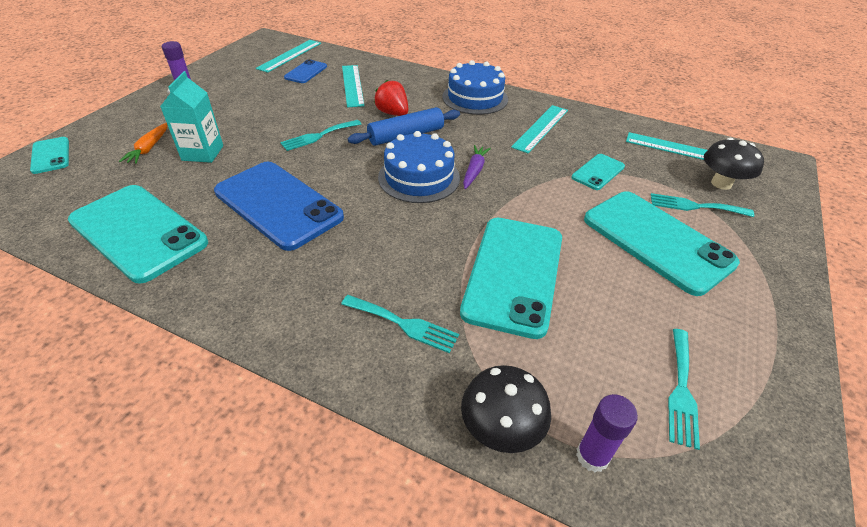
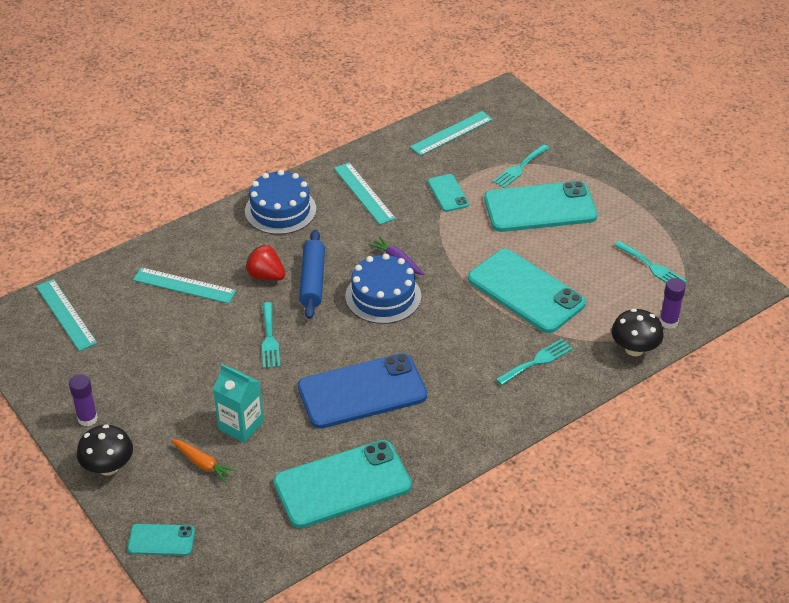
camera: 60 degrees left, 0 degrees up
(306, 72) = (122, 312): blue phone -> none
(393, 113) = (266, 276): red strawberry -> red strawberry turned 45 degrees clockwise
(721, 183) = (505, 139): black mushroom -> black mushroom (108, 467)

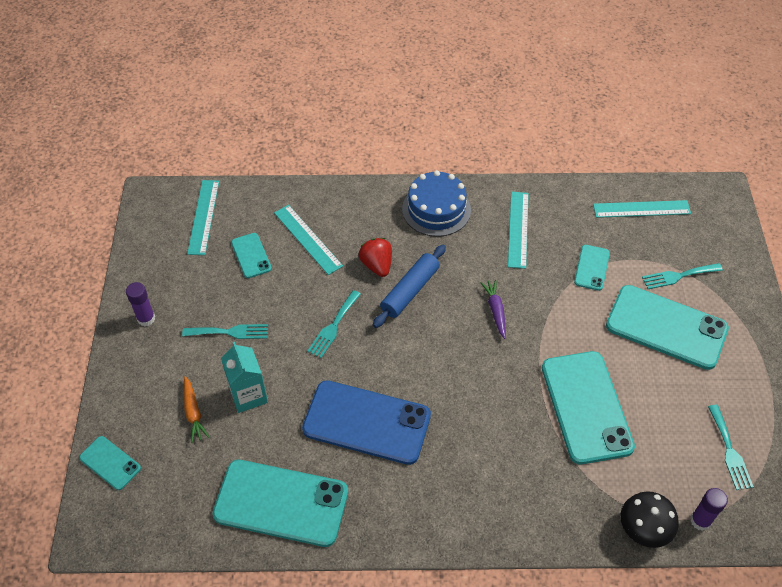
camera: 35 degrees right, 10 degrees up
(108, 467) = (126, 371): black mushroom -> none
(142, 323) = (251, 255): none -> turquoise phone
(383, 296) = (456, 339): blue cake -> none
(537, 361) = (540, 486): turquoise fork -> turquoise fork (230, 332)

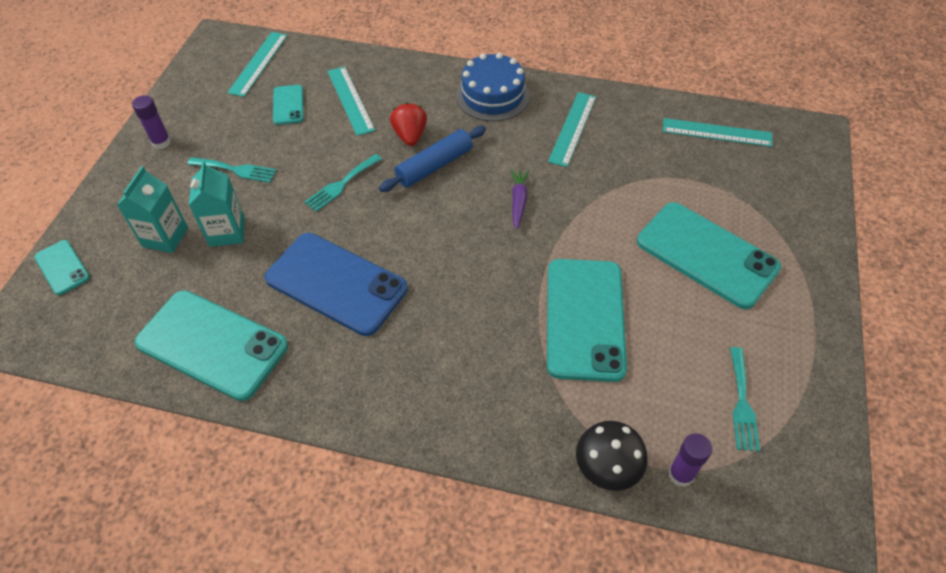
camera: 15 degrees right, 0 degrees up
(193, 412) = (165, 237): orange carrot -> turquoise carton
(591, 267) = (641, 179): turquoise phone -> none
(678, 276) = (738, 205): turquoise fork -> none

